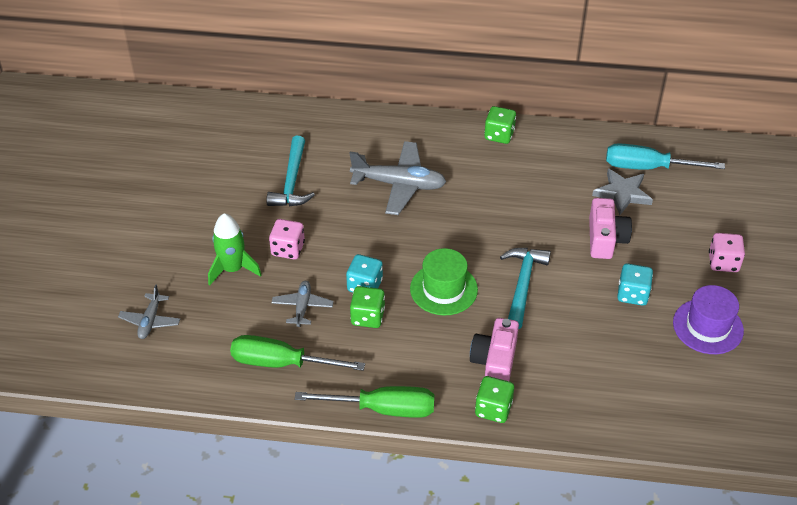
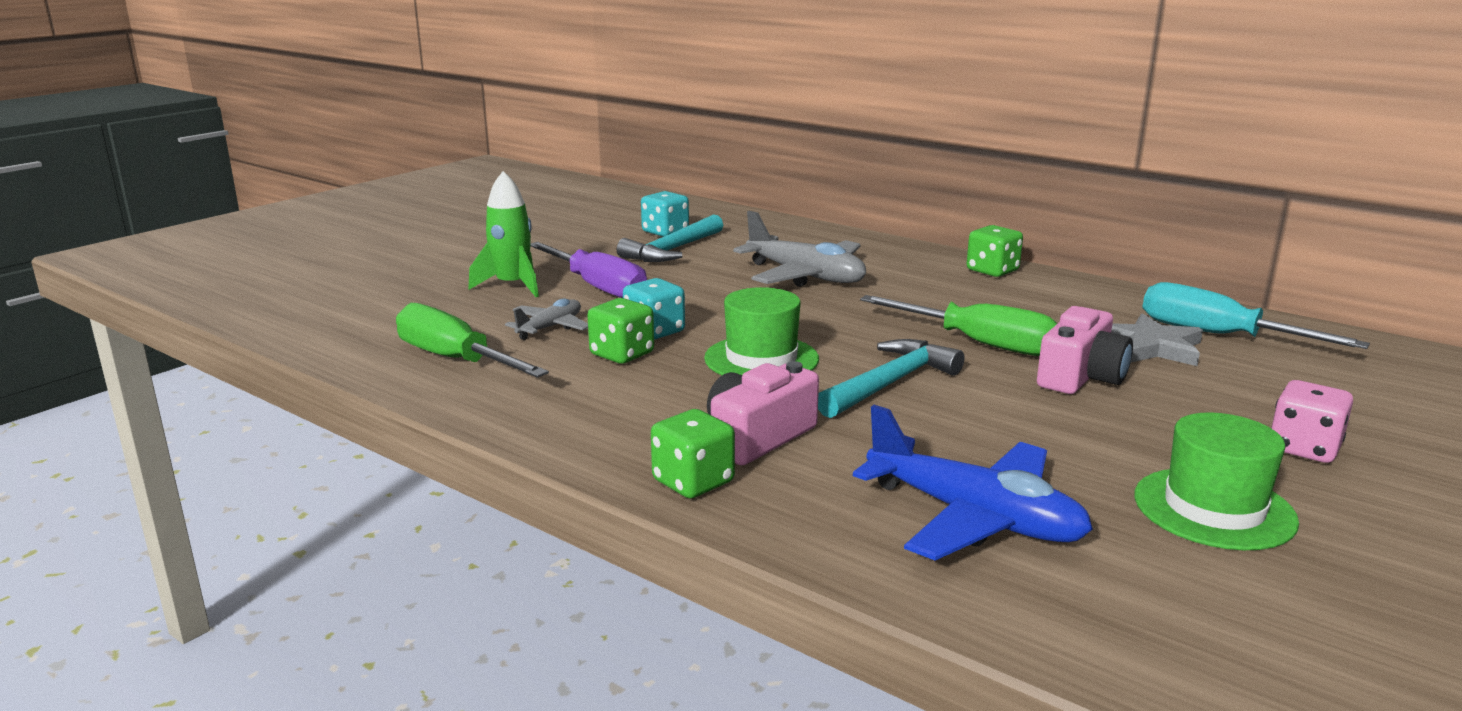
camera: 30 degrees right, 25 degrees down
(150, 321) = (364, 296): grey plane -> none
(288, 249) = (598, 287): pink dice -> purple screwdriver
(383, 409) = (525, 432): green screwdriver -> green screwdriver (979, 344)
(623, 378) = (974, 517): none -> blue plane
(632, 294) = (1081, 437): turquoise dice -> turquoise dice (665, 232)
(708, 326) = (1214, 508): purple hat -> green hat

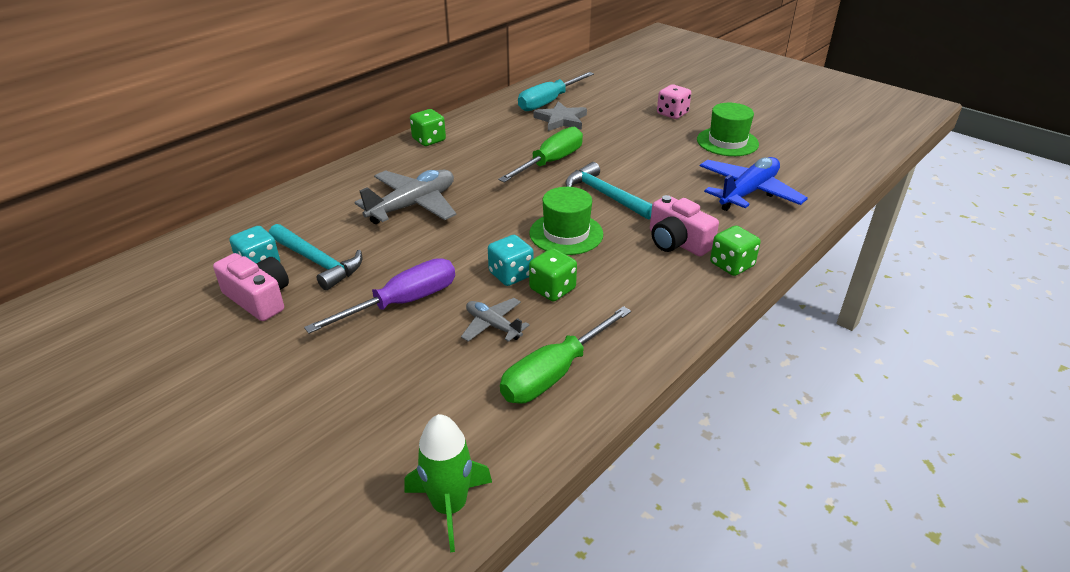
camera: 85 degrees left, 15 degrees up
(512, 286) = (380, 353): green rocket -> green rocket (449, 506)
(1081, 376) = (598, 143): pink camera -> pink camera (259, 298)

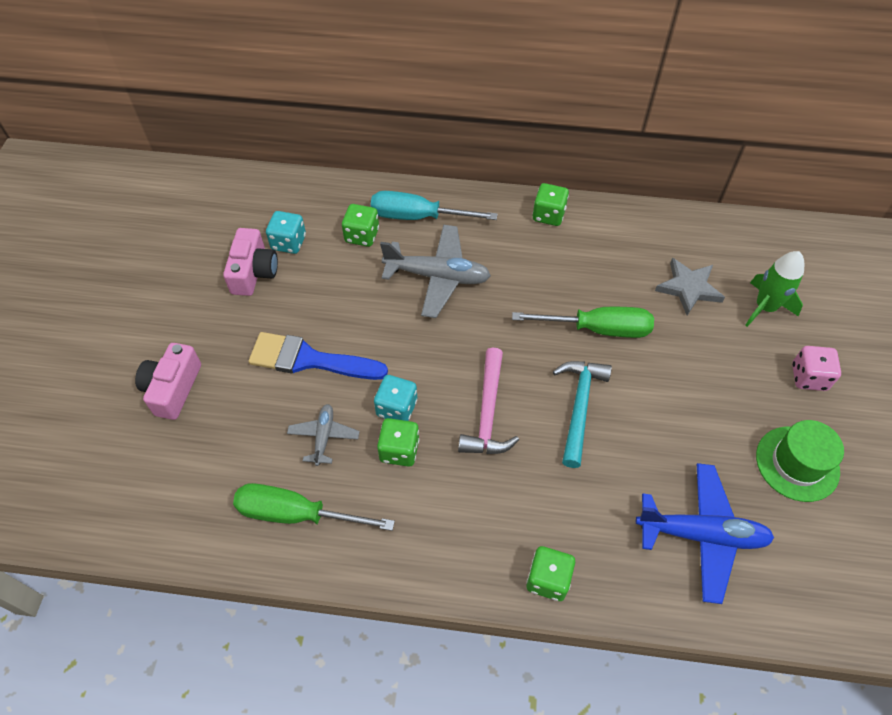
camera: 55 degrees right, 20 degrees up
(316, 224) = (362, 235): none -> green dice
(317, 262) = (317, 273): turquoise hammer -> none
(403, 302) = (309, 359): purple screwdriver -> blue brush
(449, 506) = (131, 527): green rocket -> green rocket (765, 307)
(548, 102) = (715, 255): turquoise screwdriver -> turquoise screwdriver (417, 217)
(566, 233) = (488, 412): green hat -> pink hammer
(677, 242) = (549, 511): pink camera -> pink camera (173, 388)

